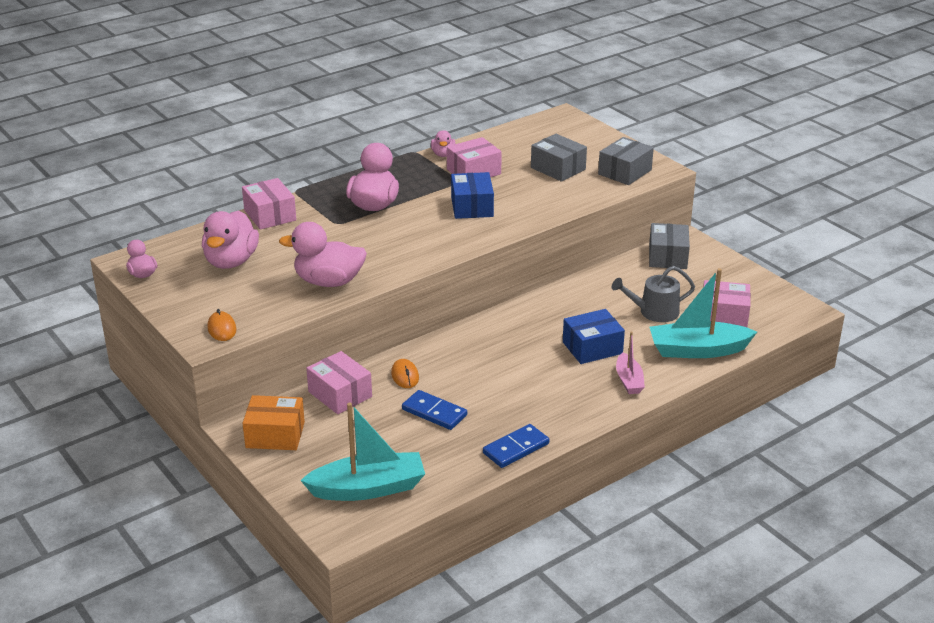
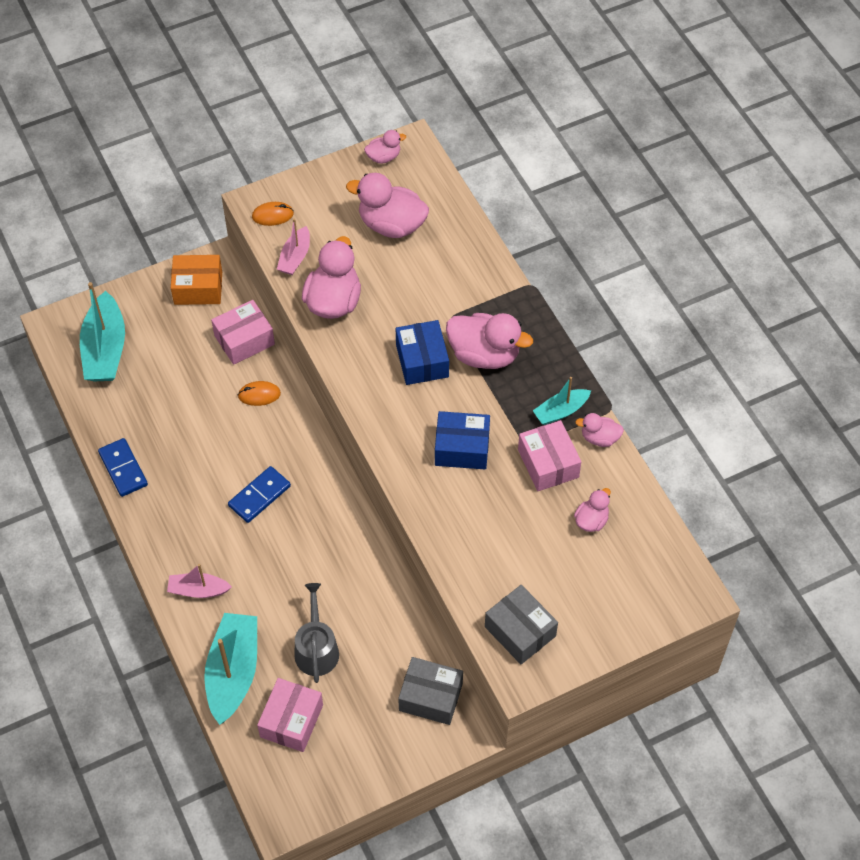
camera: 100 degrees right, 25 degrees up
(270, 215) = (480, 260): pink box -> none
(275, 435) = (198, 288): orange box -> orange box turned 75 degrees clockwise
(276, 309) = (295, 257): none -> pink boat
(422, 170) = (561, 411): none -> turquoise boat
(434, 412) = (195, 411): blue domino -> blue domino (259, 496)
(518, 153) = (591, 520): none -> pink duck
(558, 168) = (542, 557): grey box -> none
(592, 348) = (264, 569): blue box -> blue box (422, 361)

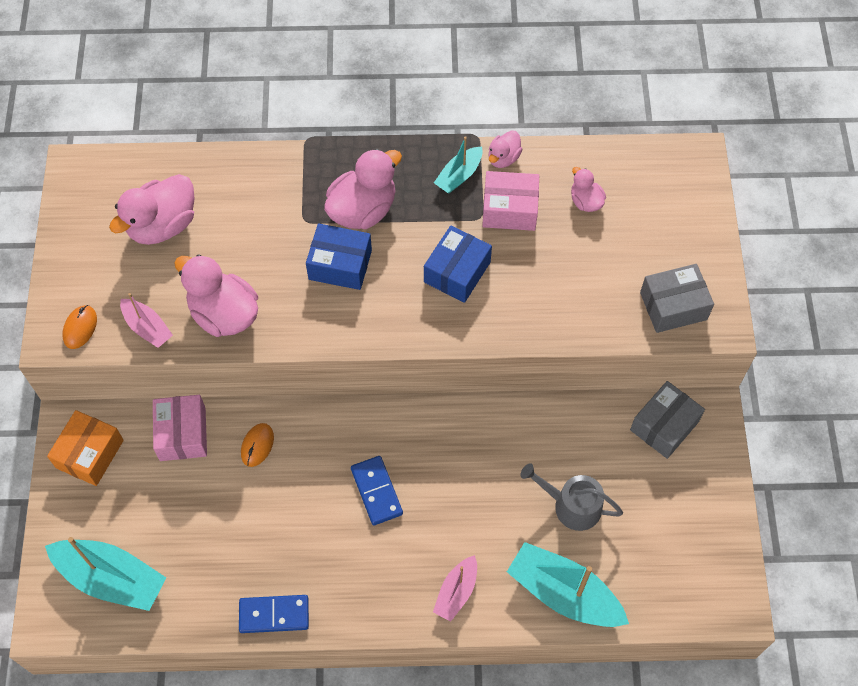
camera: 65 degrees left, 5 degrees up
(291, 721) = (638, 558): pink box -> none
(384, 157) = (74, 198): pink duck -> none
(561, 411) = (459, 175): turquoise boat -> turquoise boat turned 45 degrees clockwise

